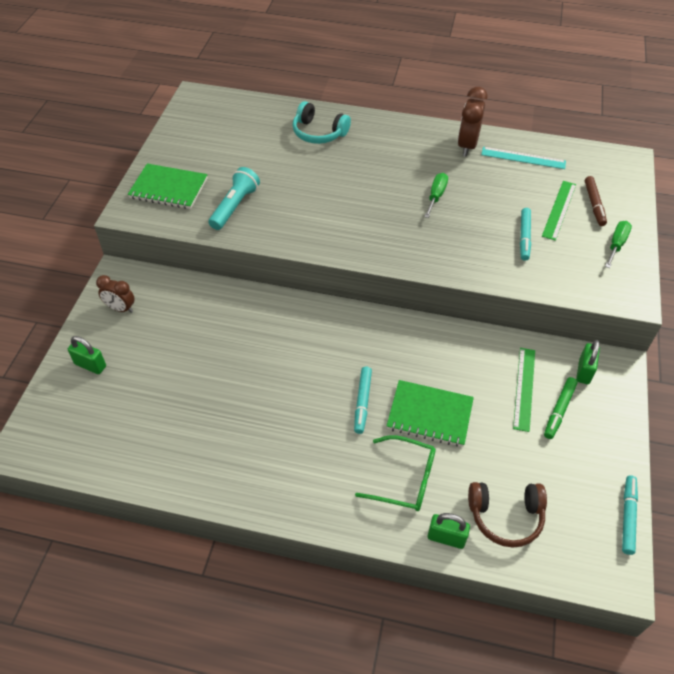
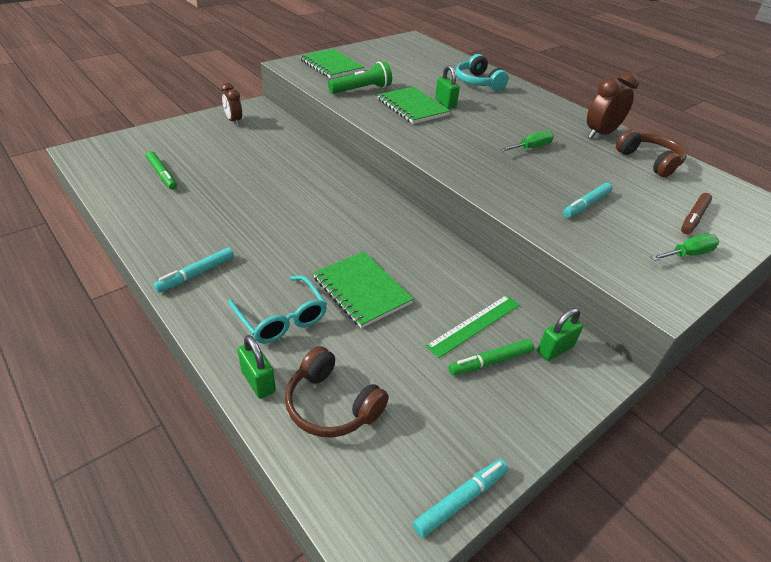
camera: 35 degrees right, 10 degrees down
(90, 365) = (176, 136): green padlock -> green padlock (445, 103)
(141, 418) = (162, 174): none -> green marker
(235, 206) = (362, 90): turquoise flashlight -> green flashlight
(302, 203) = (412, 107): none -> green notebook
(362, 402) = (318, 251): turquoise marker -> turquoise marker (196, 274)
(404, 479) = (281, 318): green glasses -> turquoise glasses
(523, 158) = (649, 161): turquoise ruler -> brown headphones
(559, 210) = (648, 205): green ruler -> none

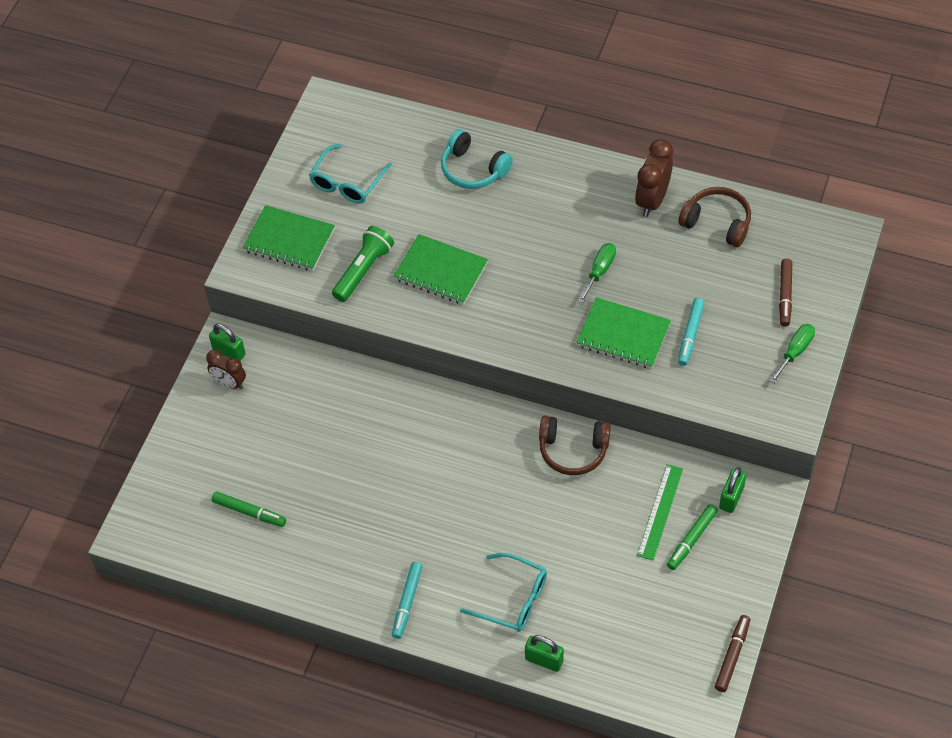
camera: 25 degrees left, 15 degrees up
(332, 405) = (608, 644): brown headphones -> brown headphones (573, 450)
(362, 290) = (551, 533): green notebook -> green notebook (623, 335)
(392, 61) = (347, 182): none -> turquoise glasses
(445, 103) = (468, 240): green padlock -> green padlock (229, 352)
(460, 500) = (732, 656): turquoise marker -> brown marker

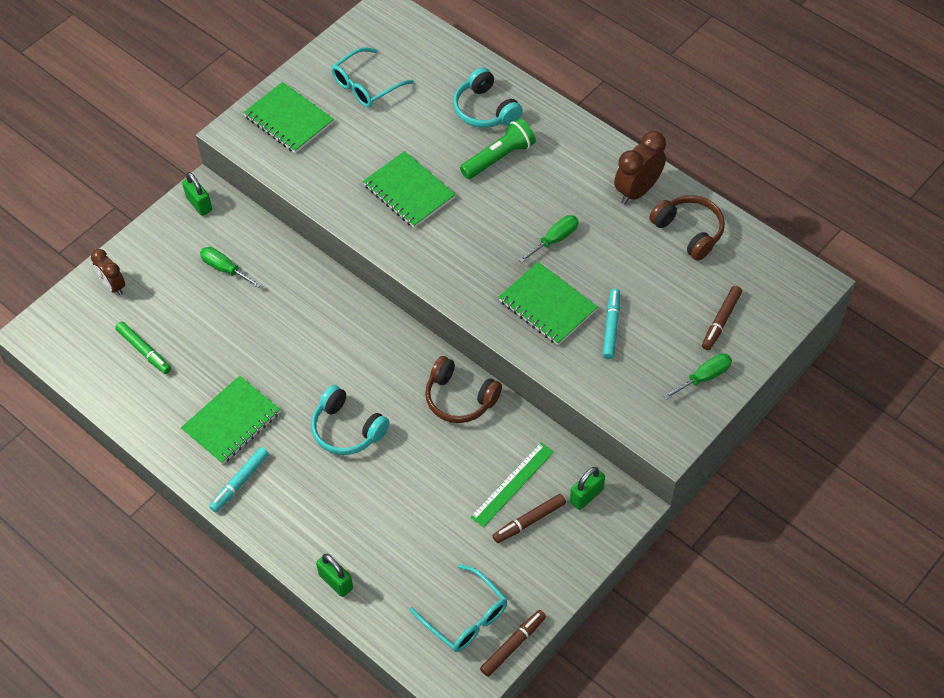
camera: 20 degrees right, 0 degrees up
(229, 383) = (185, 231): brown clock -> brown clock (113, 286)
(287, 406) = (224, 269): none -> green screwdriver
(363, 270) = (340, 168): green flashlight -> green flashlight (499, 158)
(370, 549) = (231, 421): none -> green notebook
(483, 516) = (347, 429): none -> turquoise headphones
(512, 599) = (336, 515): turquoise glasses -> turquoise glasses (465, 617)
(690, 335) = (611, 327): turquoise marker -> turquoise marker turned 150 degrees clockwise
(691, 540) = (529, 521): green marker -> brown marker

